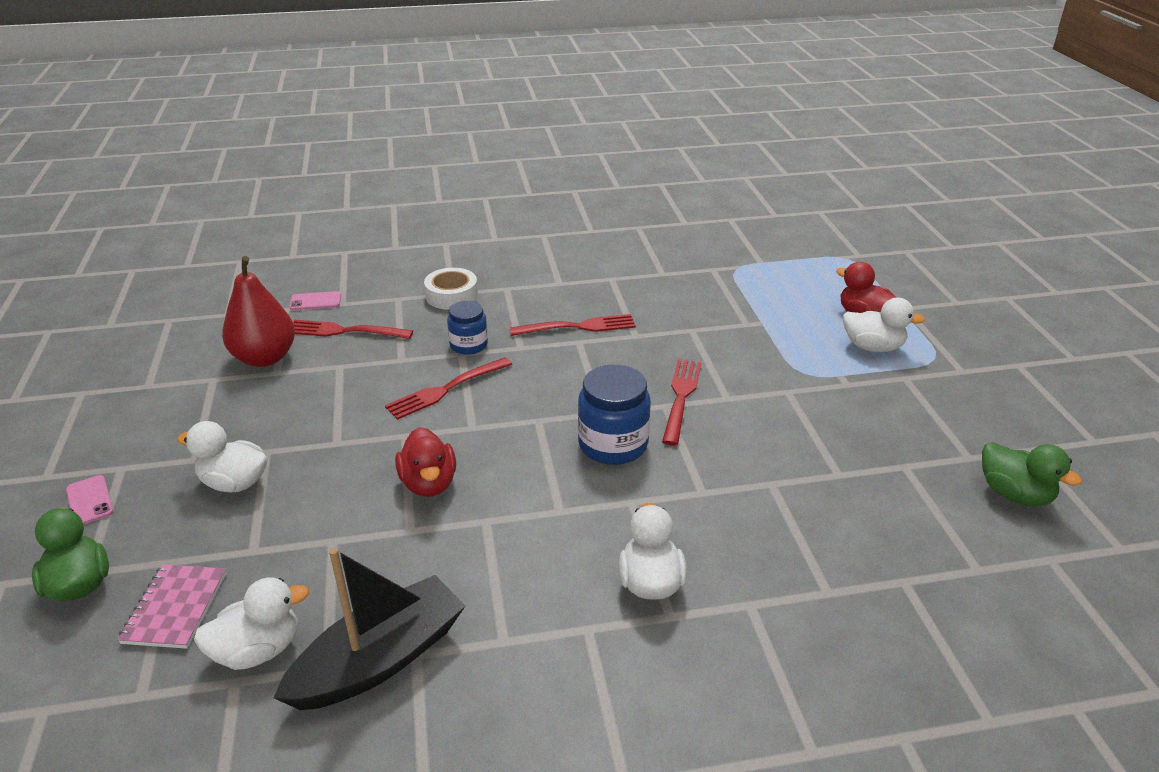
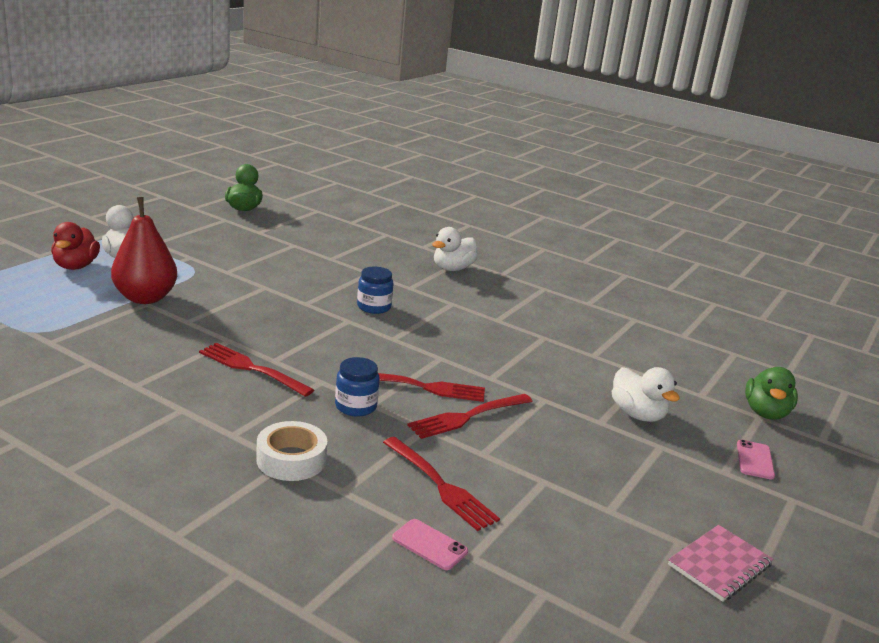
camera: 140 degrees left, 10 degrees down
(175, 608) = (705, 374): pink notebook -> pink notebook (719, 565)
(258, 650) = (666, 339): white duck -> none
(265, 358) = (544, 503): red pear -> red pear (145, 298)
(379, 660) = (607, 309): black boat -> none
(429, 483) = (508, 348): red duck -> none
(613, 444) = (374, 307): blue jar -> blue jar, size x0.63
(681, 397) = (288, 301): red fork -> red fork (467, 417)

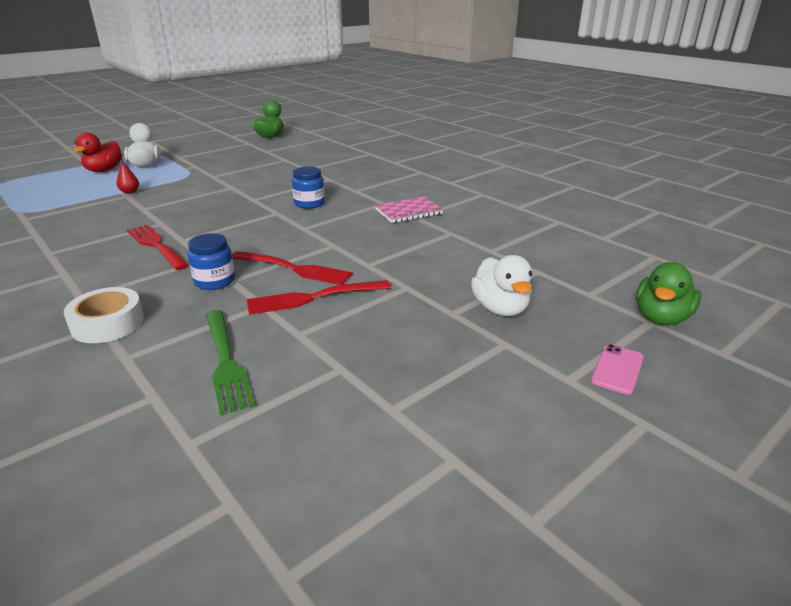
camera: 20 degrees right, 5 degrees up
(145, 298) = (130, 192): red pear -> red pear, size x0.40
(429, 545) = (155, 424): pink phone -> none
(440, 485) = (225, 362): red fork -> green fork
(452, 268) = (407, 178): white duck -> none
(719, 565) = (488, 499): pink notebook -> pink notebook (408, 212)

